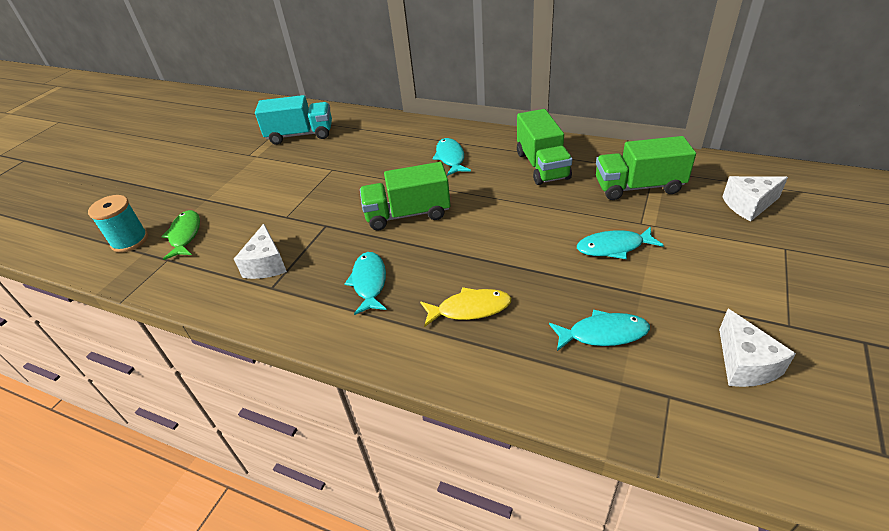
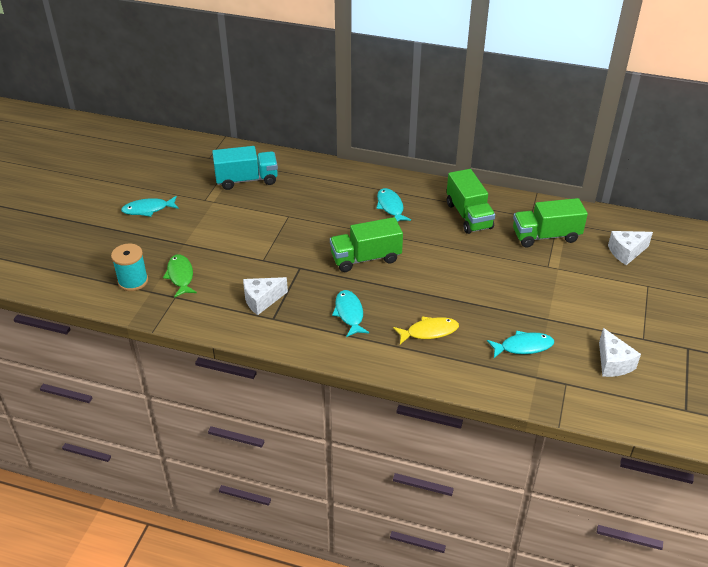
camera: 10 degrees left, 0 degrees up
(266, 264) = (262, 300): white cheese -> white cheese turned 75 degrees clockwise
(614, 247) = (528, 285): turquoise fish -> turquoise fish (148, 209)

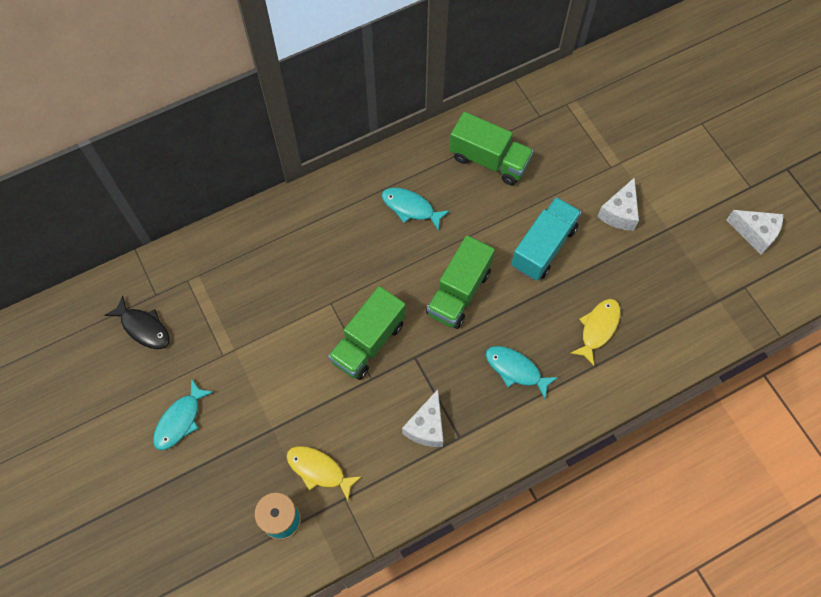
camera: 45 degrees left, 25 degrees up
(180, 276) = (319, 470): green fish -> yellow fish
(185, 165) = (143, 328): none -> black fish
(247, 180) = (233, 291): turquoise truck -> turquoise truck (543, 247)
(523, 346) = (680, 277): turquoise fish -> none
(546, 236) = (575, 131): green truck -> green truck (368, 342)
(626, 252) = (652, 96): white cheese -> white cheese (619, 213)

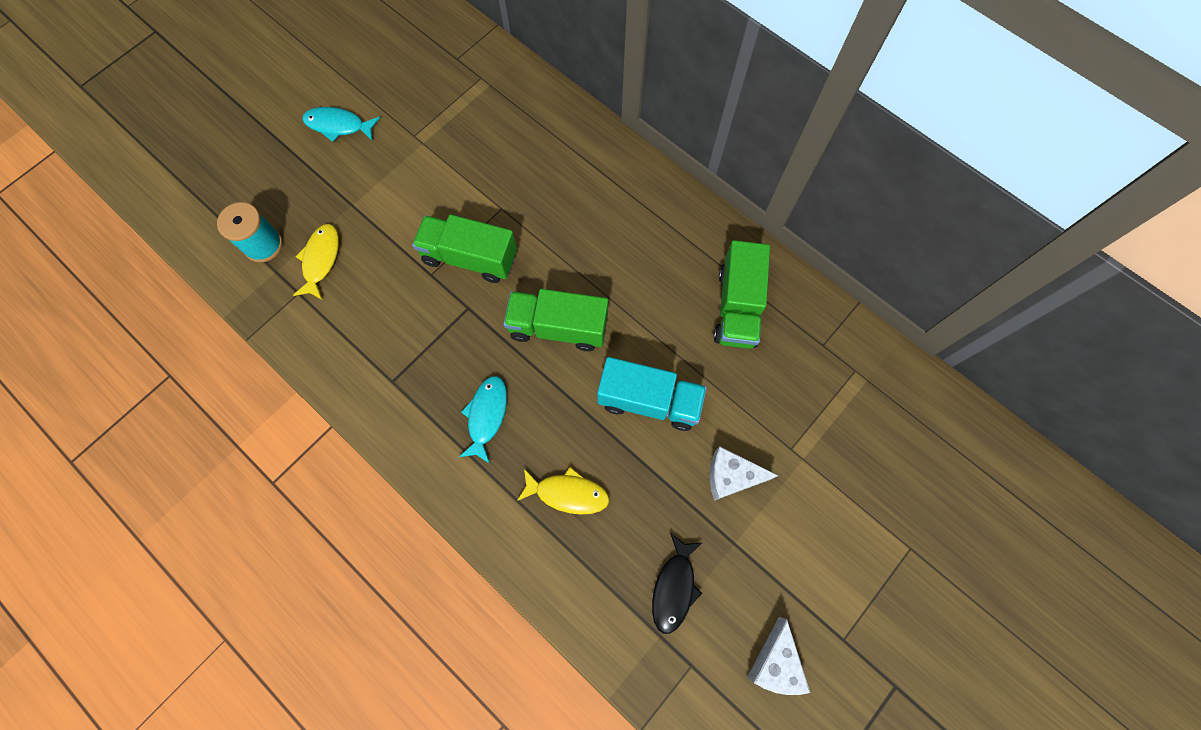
camera: 70 degrees right, 5 degrees up
(143, 328) = (420, 62): black fish -> black fish (674, 587)
(410, 208) = (641, 246): turquoise fish -> none
(426, 426) = (394, 344): white cheese -> none

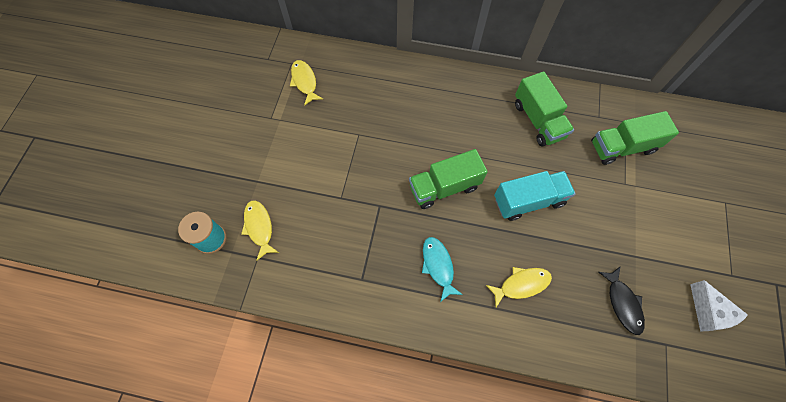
camera: 30 degrees left, 5 degrees down
(338, 126) = (214, 136): turquoise fish -> none
(470, 257) = (359, 174): green truck -> green truck (622, 147)
(481, 109) = (304, 82): none -> yellow fish
(731, 476) = (605, 218): white cheese -> none

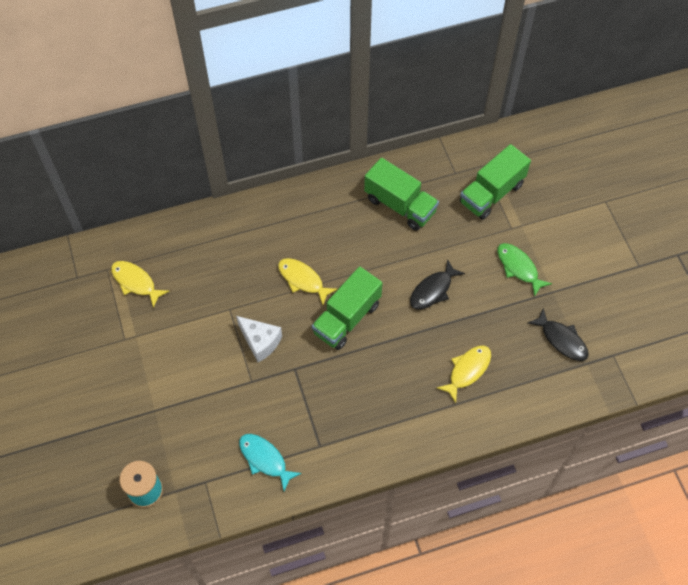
camera: 30 degrees left, 5 degrees down
(259, 227) = (188, 453): yellow fish -> yellow fish (303, 280)
(438, 266) = (384, 395): turquoise fish -> turquoise fish (265, 459)
(528, 201) = (433, 290): turquoise truck -> black fish
(614, 220) = (518, 268): none -> green fish
(708, 312) = (633, 309): white cheese -> white cheese (260, 342)

